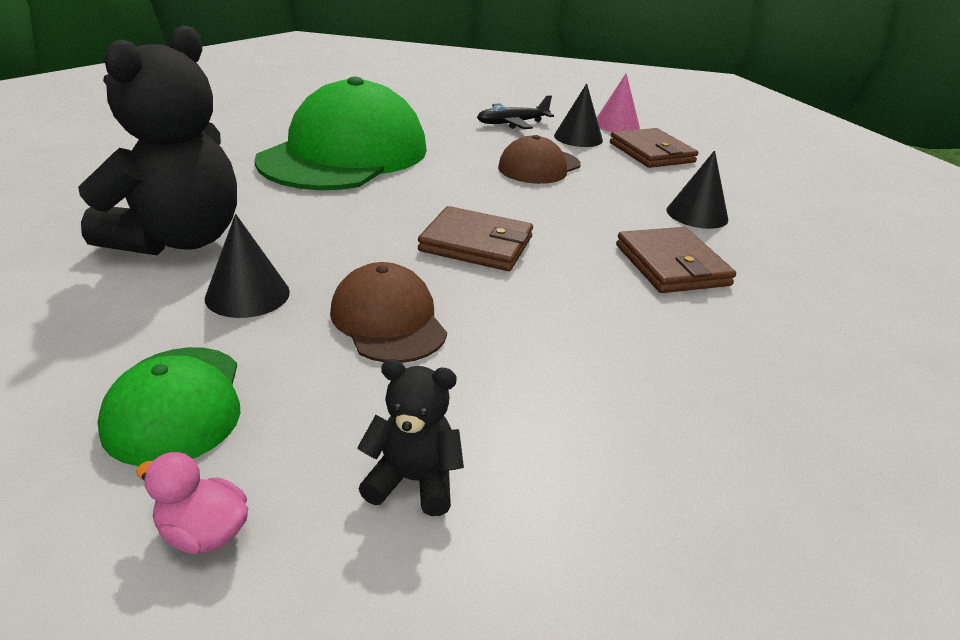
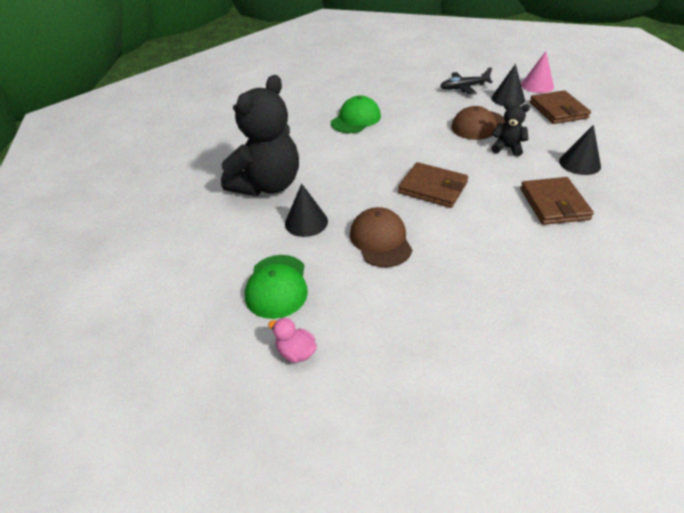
camera: 15 degrees right, 10 degrees up
(345, 154) = (356, 119): green cap -> green cap, size x0.49
(413, 481) = (391, 334): black teddy bear -> black teddy bear (507, 148)

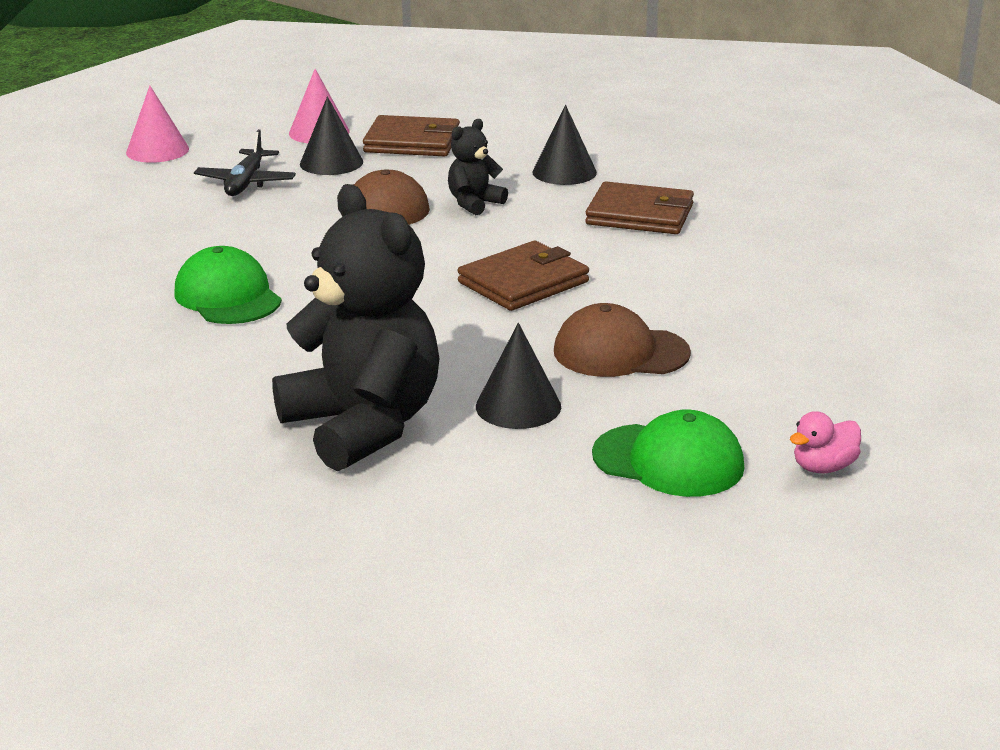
camera: 70 degrees left, 15 degrees down
(472, 60) = (157, 150): none -> pink cone

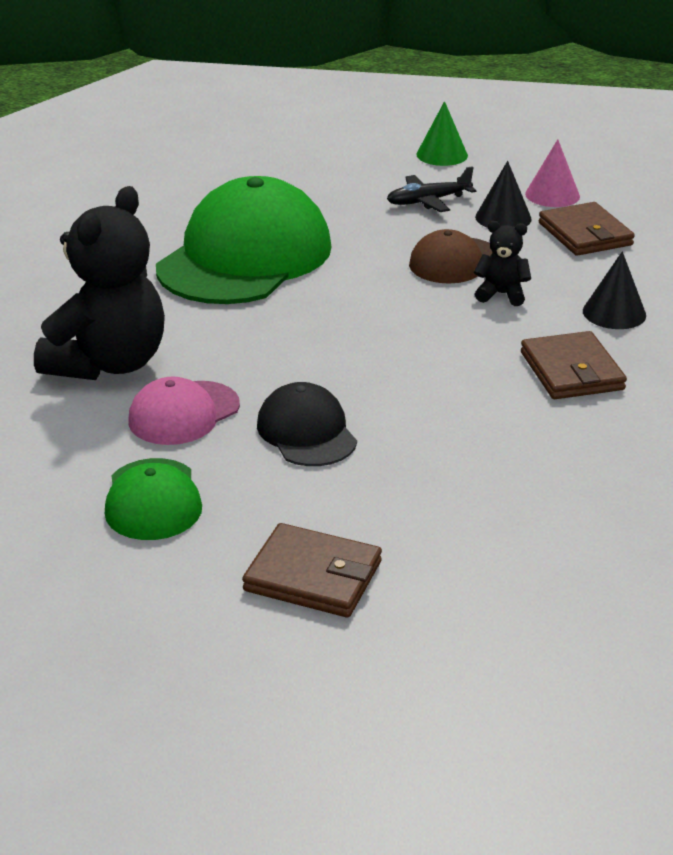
camera: 60 degrees right, 5 degrees up
(157, 150) = (442, 155): pink cone -> green cone
(228, 296) = (245, 257): green cap -> green cap, size x2.02
(518, 406) = (183, 413): black cone -> pink cap
(523, 282) = (383, 357): brown wallet -> brown wallet (313, 576)
(620, 352) = (306, 432): brown cap -> black cap
(823, 467) = (197, 576): pink duck -> none

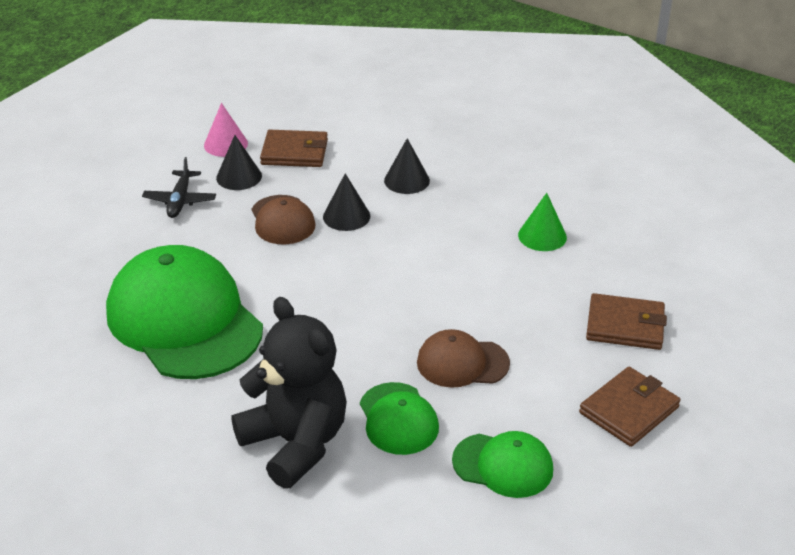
camera: 65 degrees left, 5 degrees up
(183, 413) = (398, 419): pink cap -> green cap
(306, 432) = (462, 363): black cap -> brown cap
(442, 155) = (110, 168): green cone -> green cone (542, 236)
(501, 294) = (346, 216): black teddy bear -> black cone
(571, 371) = (464, 223): brown wallet -> brown wallet (625, 325)

